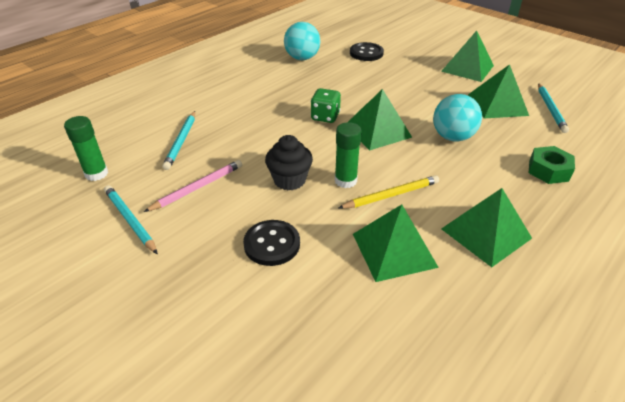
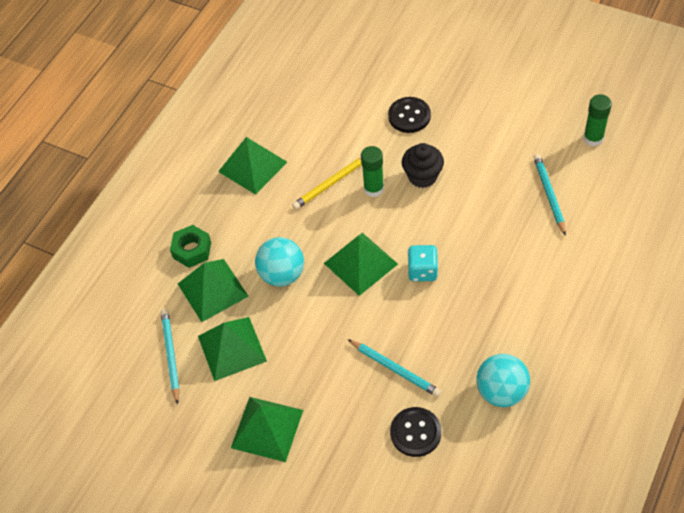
camera: 170 degrees right, 15 degrees up
(130, 220) = (526, 106): turquoise pencil -> turquoise pencil (395, 369)
(198, 187) = (496, 148): pink pencil -> none
(325, 117) = (422, 271): green dice -> turquoise dice
(394, 250) = (319, 135): green pyramid -> green pyramid (212, 290)

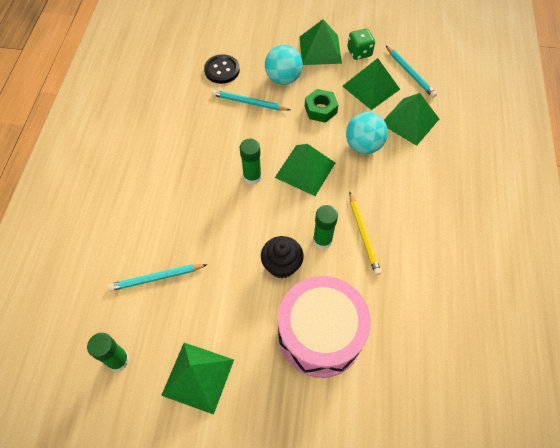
camera: 155 degrees right, 5 degrees up
(192, 250) = (446, 145): green nut -> green nut (320, 109)
(217, 407) = (359, 52): none -> green dice
(252, 166) = (444, 232): green pyramid -> green pyramid (198, 377)
(331, 183) = (363, 234): yellow pencil -> yellow pencil turned 135 degrees clockwise
(409, 116) = (320, 334): black button -> pink drum
(422, 271) = (252, 176): turquoise dice -> green glue stick
(501, 391) = (169, 107): turquoise ball -> turquoise ball (283, 78)
(549, 194) = (156, 278): turquoise pencil -> turquoise pencil turned 105 degrees clockwise

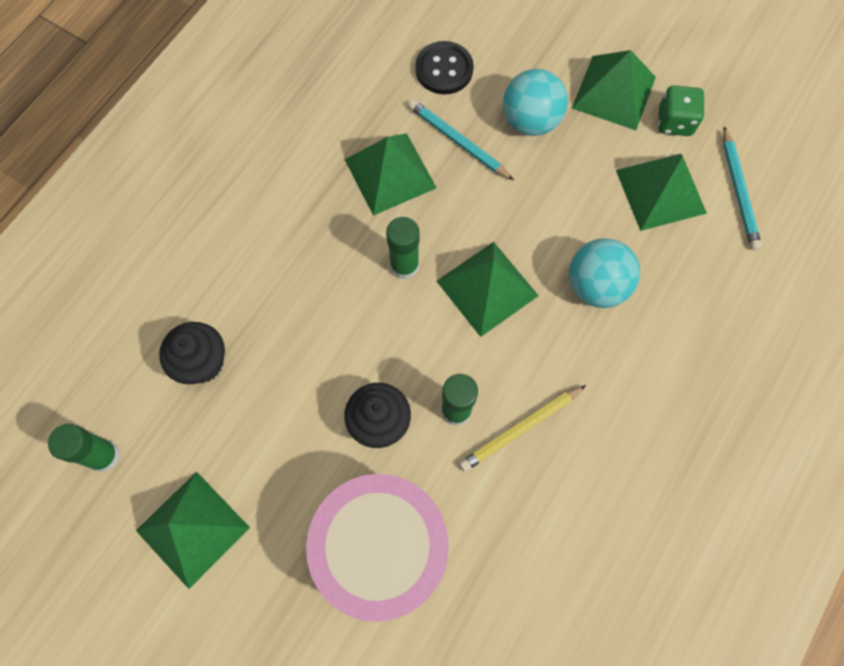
camera: 25 degrees right, 10 degrees up
(156, 278) = (202, 362): turquoise pencil -> black cupcake
(320, 109) = (561, 197): green nut -> none
(363, 234) = (520, 429): yellow pencil -> yellow pencil turned 45 degrees clockwise
(410, 121) = (692, 275): green pyramid -> green pyramid (390, 173)

